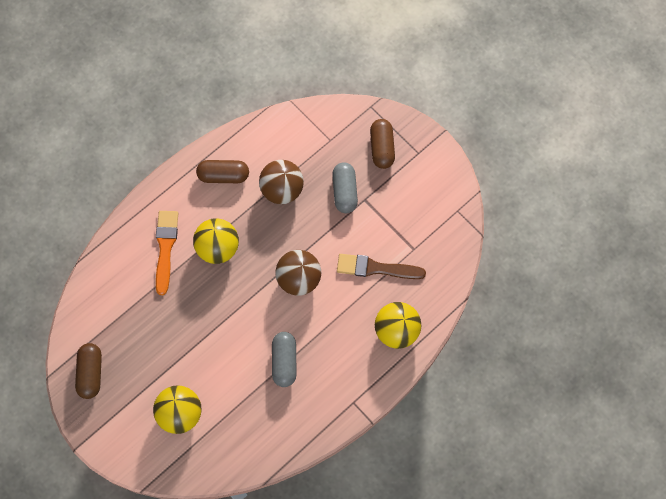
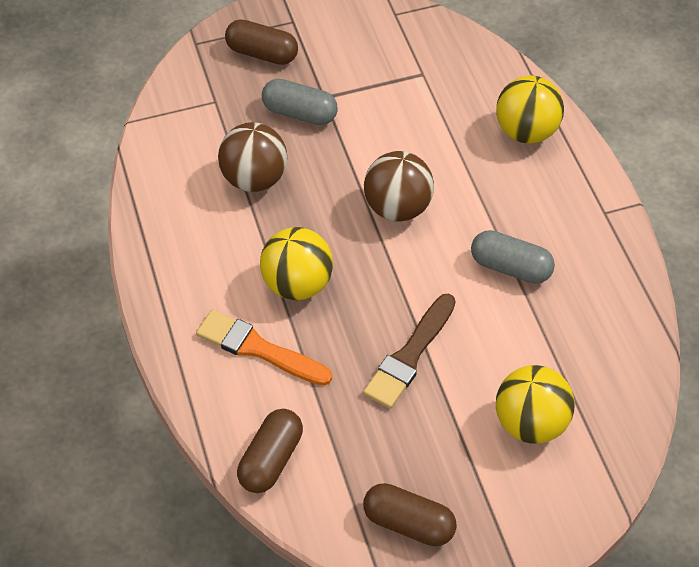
camera: 65 degrees left, 15 degrees down
(223, 176) = (189, 237): brown capsule -> brown capsule (271, 459)
(376, 268) = (428, 120): brown brush -> brown brush (409, 355)

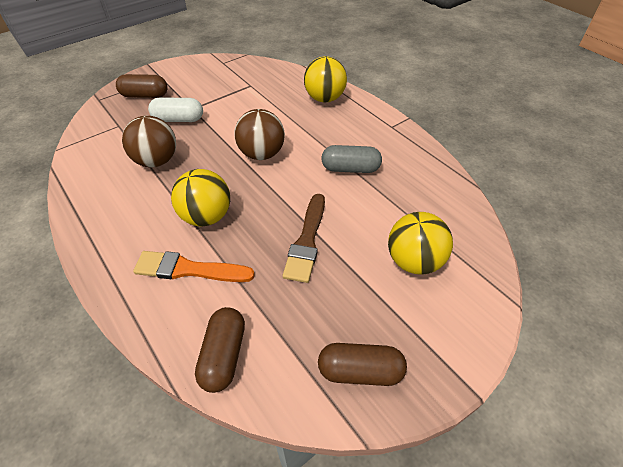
camera: 20 degrees left, 5 degrees down
(299, 113) = (178, 119): grey capsule -> white capsule

